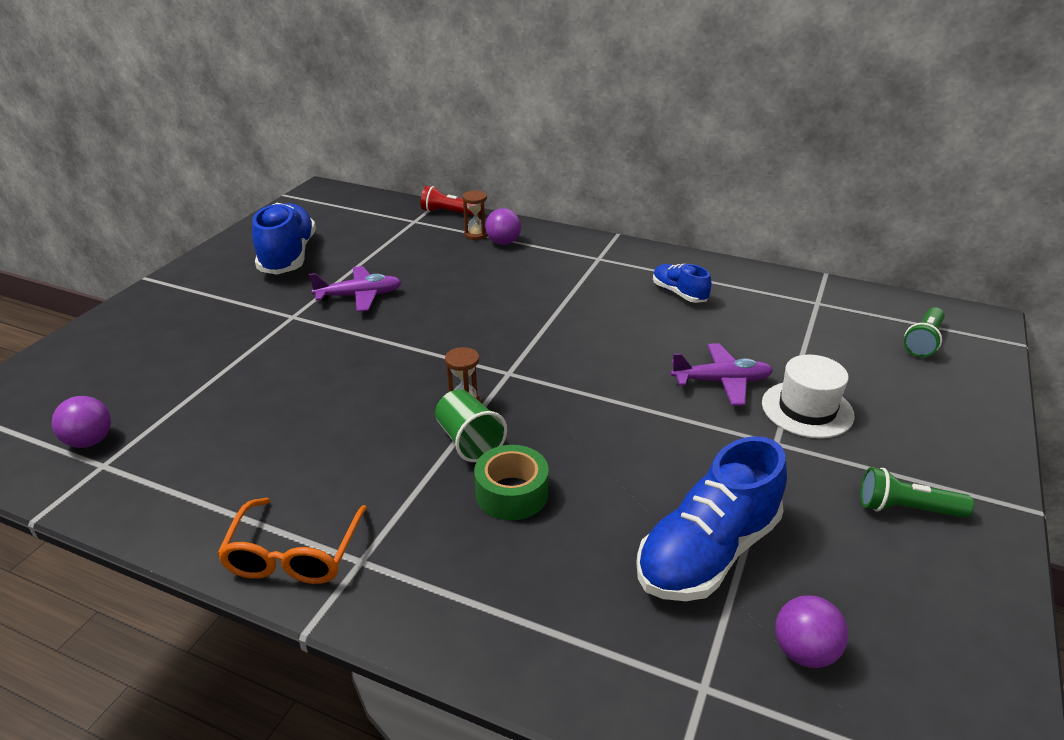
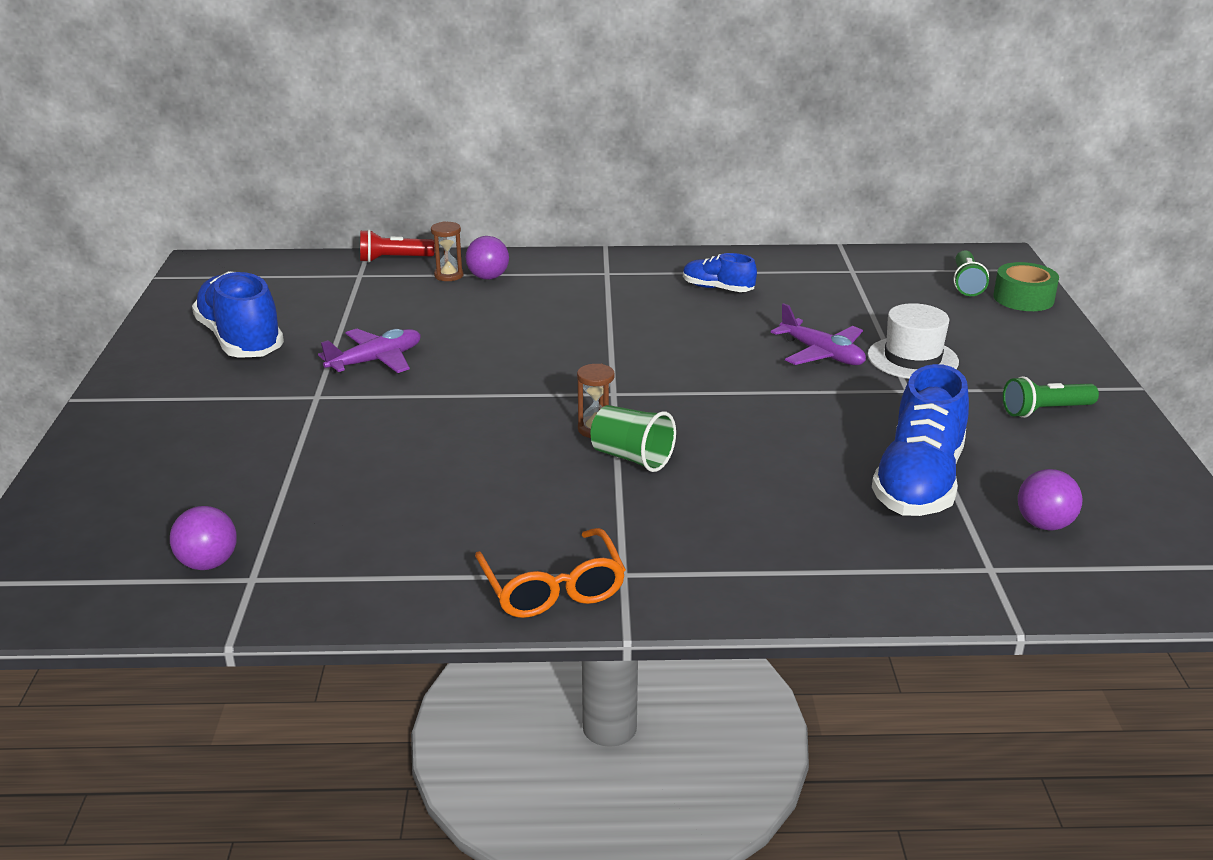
camera: 25 degrees left, 5 degrees down
(511, 493) = (713, 486): green tape -> green tape (1023, 298)
(721, 382) = (821, 354): purple plane -> purple plane turned 75 degrees clockwise

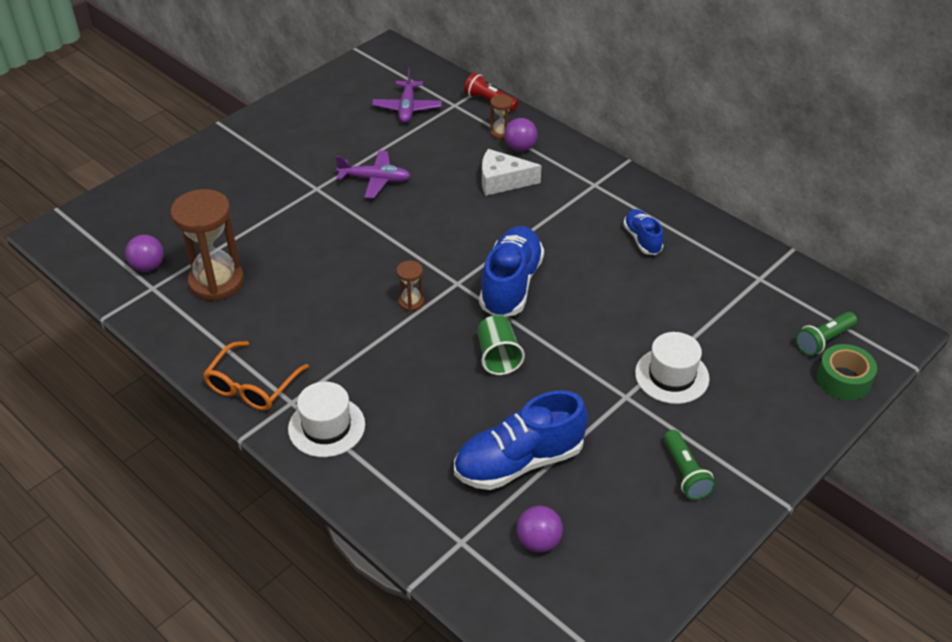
camera: 45 degrees right, 15 degrees up
(241, 340) = (334, 124): blue shoe -> blue shoe (511, 285)
(334, 528) = (216, 282): none -> brown hourglass
(516, 306) = (502, 181): none -> white cheese
(632, 458) = (400, 334): green cup -> green cup (498, 356)
(699, 569) = (326, 427): none -> white hat
(821, 354) = (620, 334): purple plane -> purple plane (407, 108)
(1045, 411) = (685, 473): green flashlight -> green flashlight turned 135 degrees counterclockwise

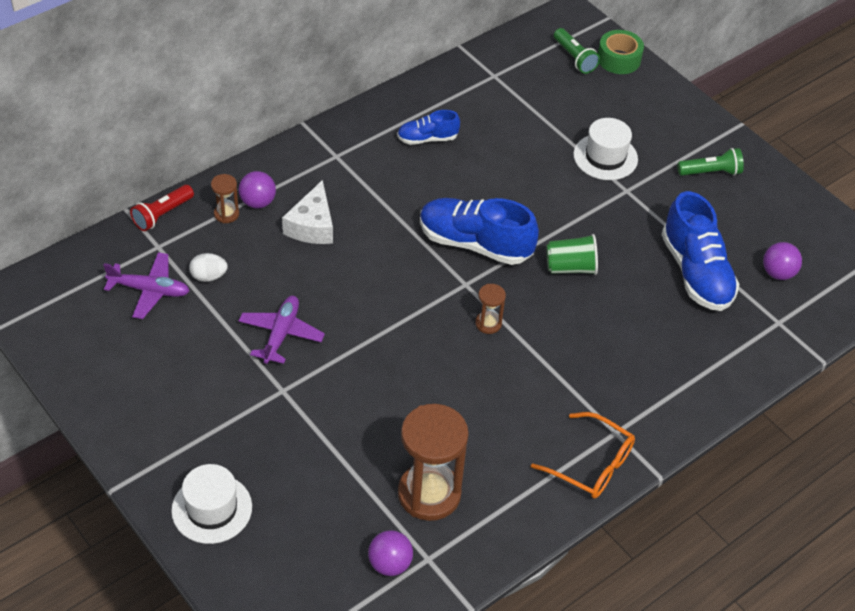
camera: 85 degrees left, 5 degrees up
(326, 427) = (649, 406): white hat -> white hat (212, 509)
(429, 134) = (209, 276): none -> white egg

